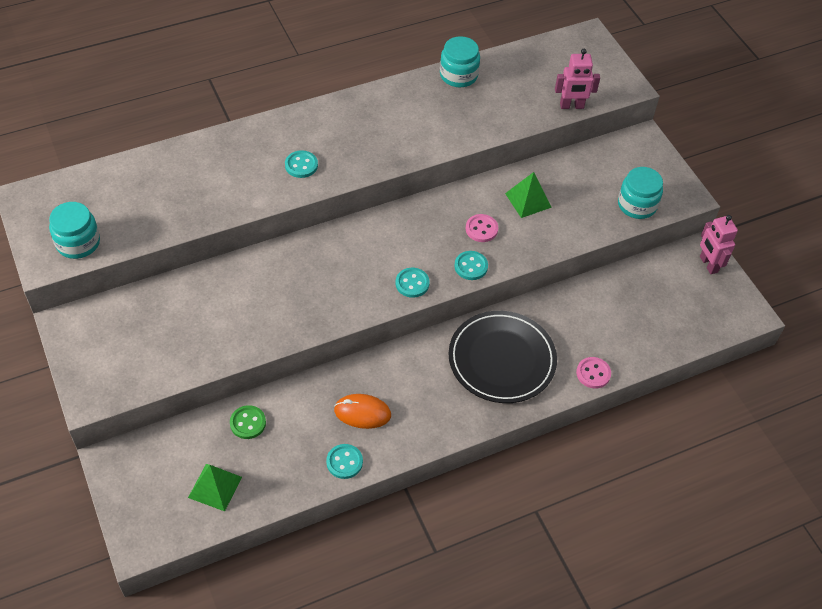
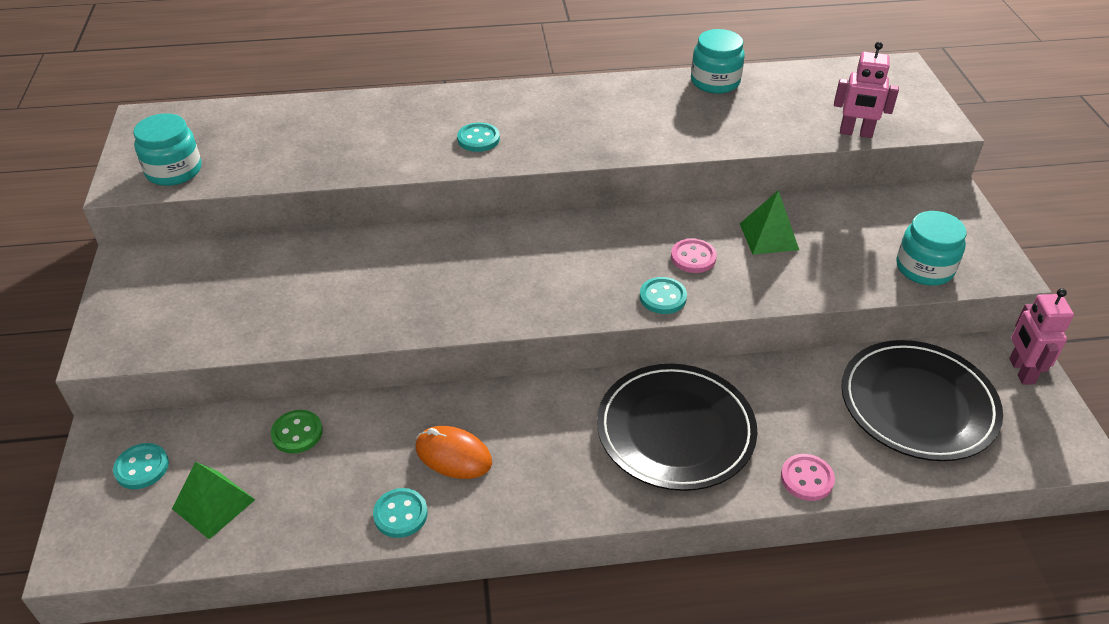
camera: 20 degrees right, 10 degrees down
(412, 283) = (574, 302): turquoise button -> turquoise button (142, 467)
(649, 304) = (918, 404): none -> black plate

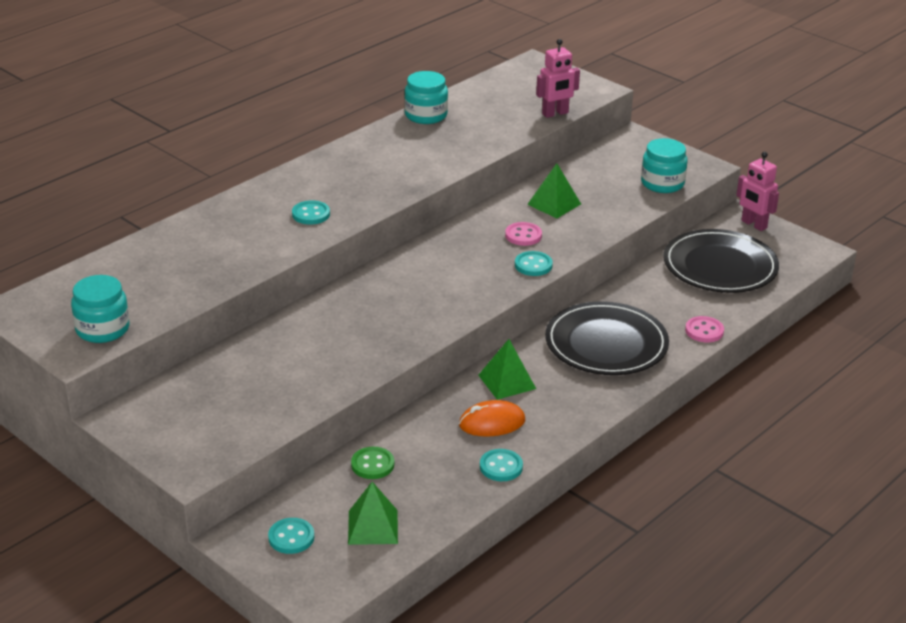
camera: 40 degrees left, 10 degrees down
(523, 415) = (507, 382): none -> green pyramid

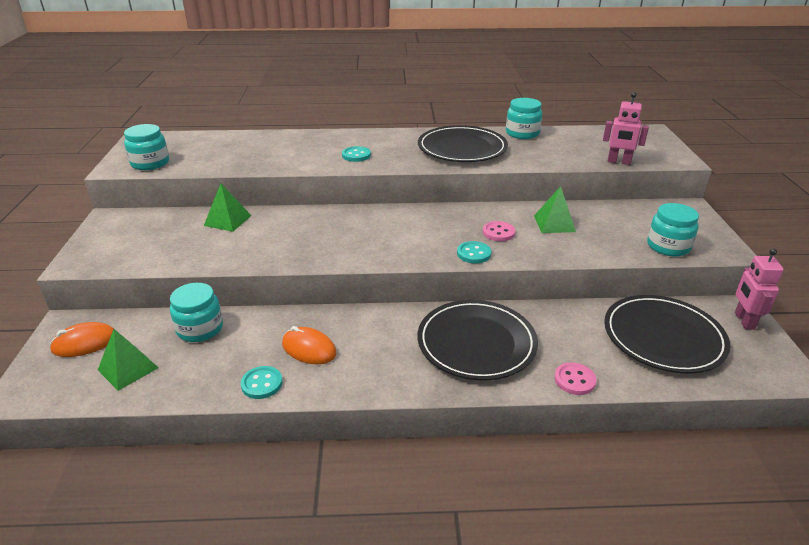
camera: 45 degrees right, 0 degrees up
(291, 537) = (85, 343): turquoise button -> orange mouse
(372, 464) = (200, 329): green button -> turquoise jar
(399, 159) = (462, 148): none -> black plate
(507, 382) = (365, 327): green pyramid -> green pyramid (227, 220)

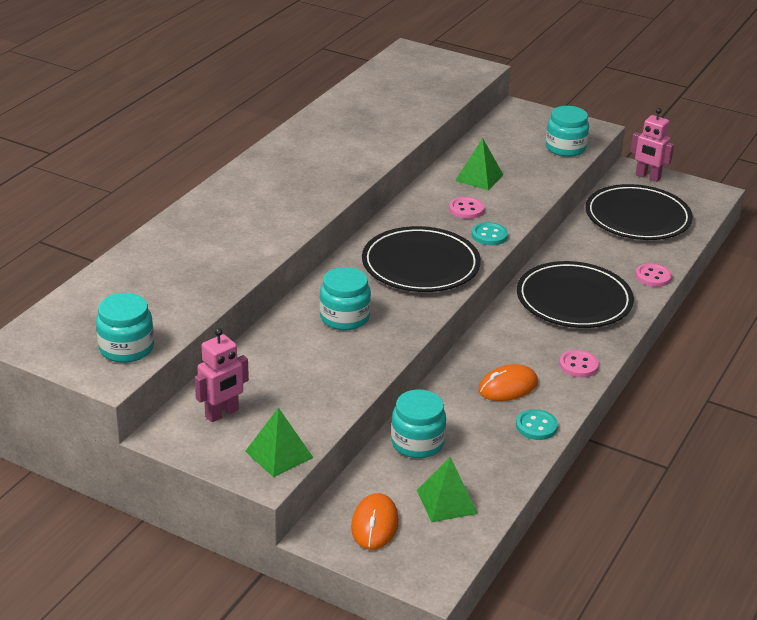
camera: 60 degrees left, 0 degrees up
(227, 220) = (272, 350): green pyramid -> green pyramid (279, 454)
(356, 155) = (275, 212): turquoise button -> none
(375, 379) = (578, 365): none -> pink button
(462, 148) = (331, 151): black plate -> black plate (420, 265)
(522, 133) = (335, 108): turquoise jar -> turquoise jar (344, 317)
(619, 162) = (453, 94): pink robot -> pink robot (222, 413)

